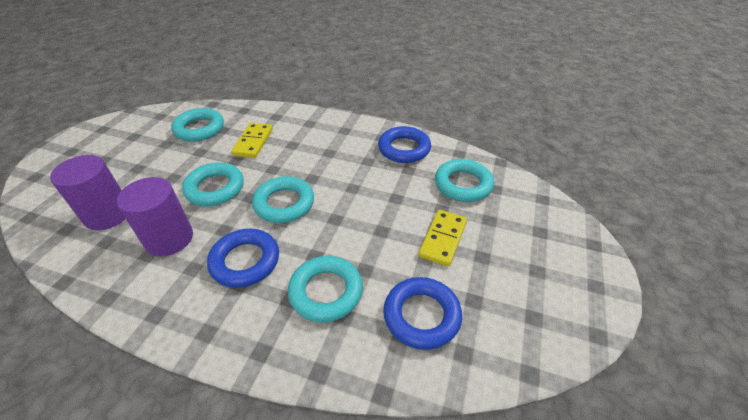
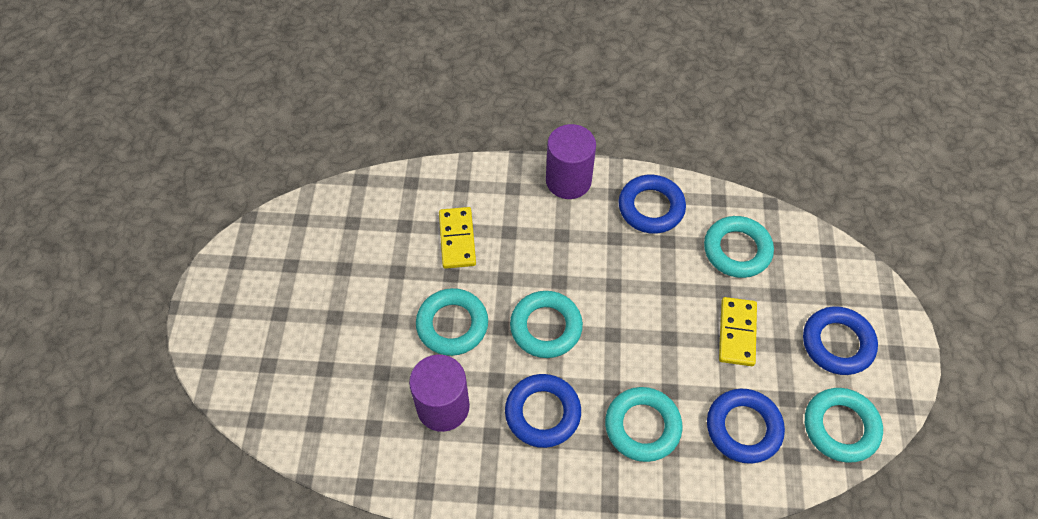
camera: 15 degrees left, 15 degrees up
(108, 214) = (349, 393): purple cylinder -> purple cylinder (568, 180)
(199, 129) = (372, 232): turquoise ring -> turquoise ring (840, 427)
(536, 266) = (837, 343): none -> blue ring

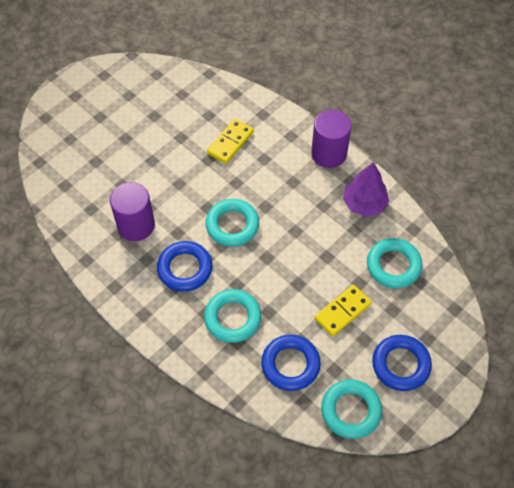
camera: 40 degrees right, 0 degrees up
(452, 325) = (182, 186): turquoise ring -> none
(651, 207) = (364, 203): blue ring -> purple tree

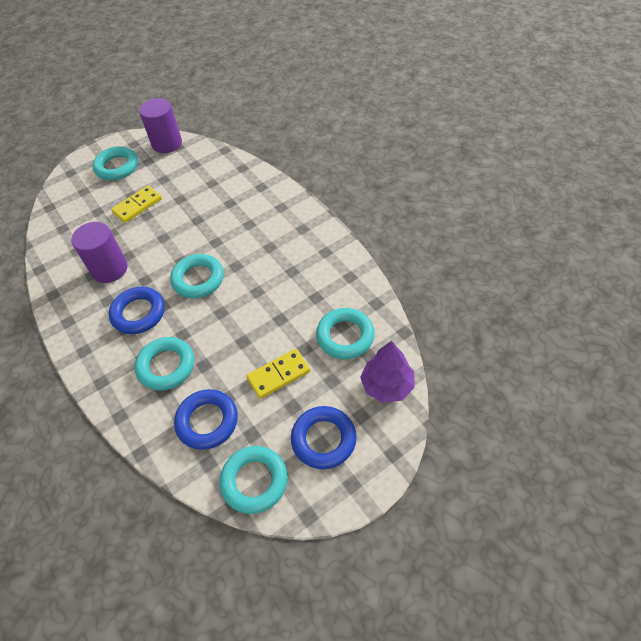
camera: 15 degrees right, 5 degrees down
(96, 106) = (117, 167): none -> turquoise ring
(230, 142) = (223, 207): yellow domino -> yellow domino (137, 206)
(329, 153) = (312, 225): purple cylinder -> purple cylinder (167, 143)
(364, 203) = (333, 274): purple tree -> purple tree (387, 385)

